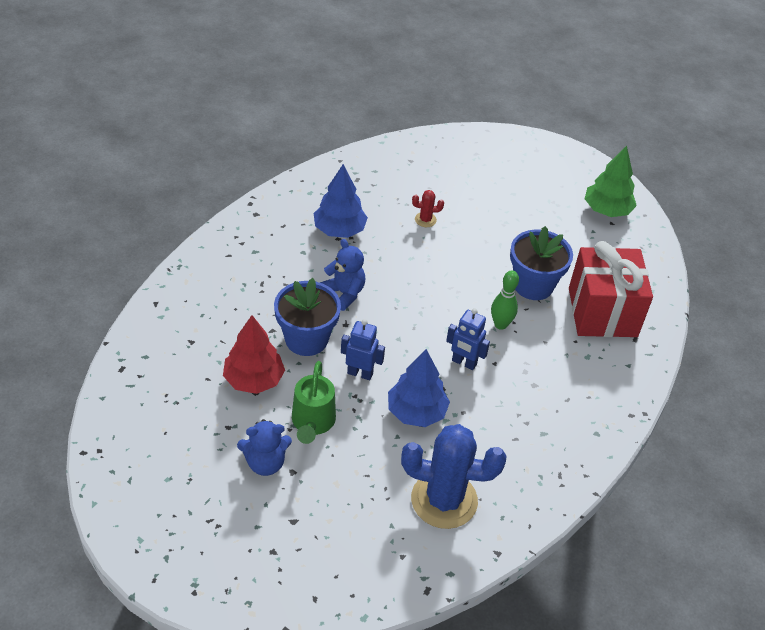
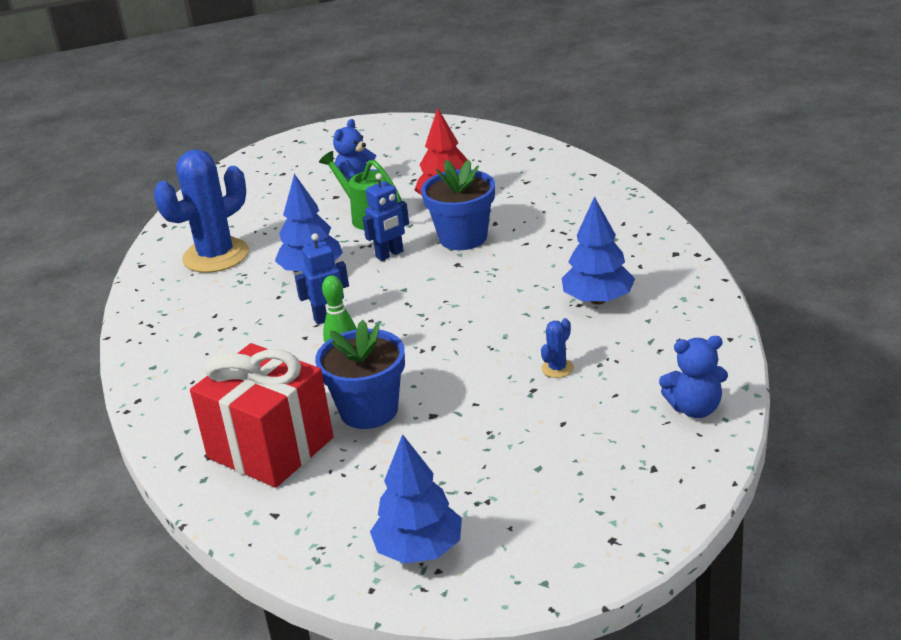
camera: 135 degrees right, 15 degrees down
(344, 293) = (498, 275): blue teddy bear -> blue teddy bear (695, 408)
(425, 220) = (557, 368): red cactus -> blue cactus
(607, 210) = (419, 550): green tree -> blue tree

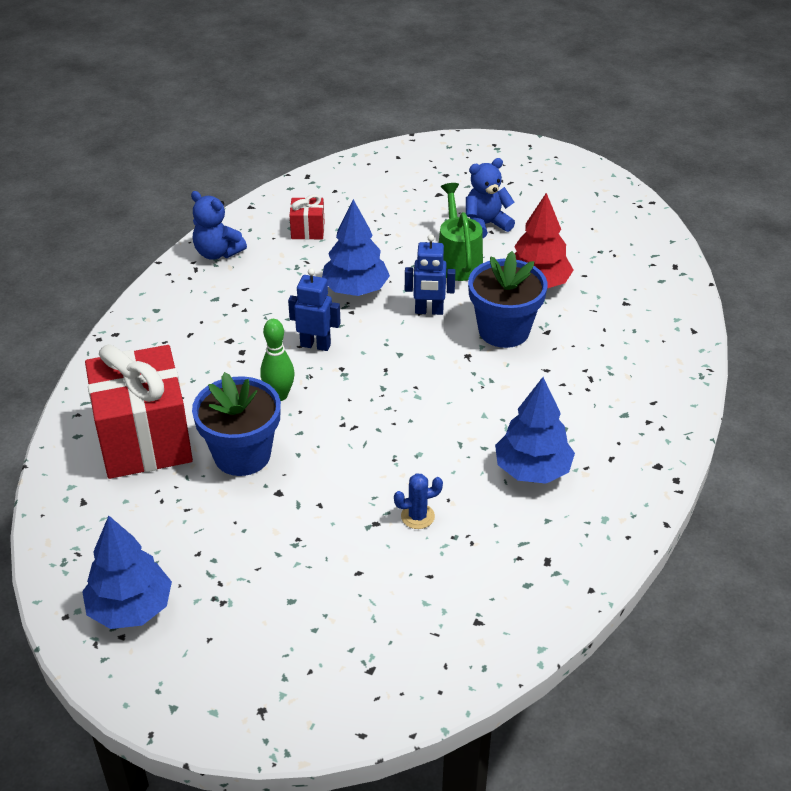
camera: 35 degrees right, 10 degrees up
(216, 256) = (308, 230): blue cactus -> red gift
(695, 408) = (473, 638): blue teddy bear -> blue teddy bear (217, 253)

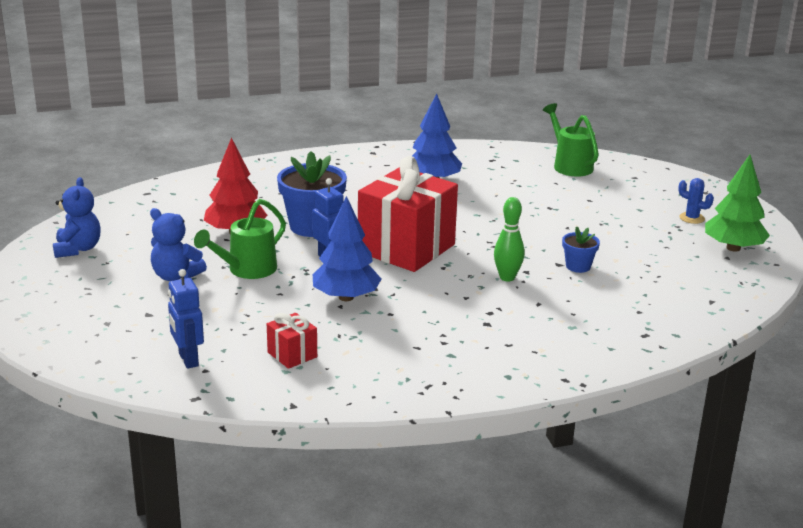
camera: 130 degrees left, 15 degrees down
(130, 608) = (733, 248): blue tree -> green tree
(144, 440) = (631, 306): red gift -> red gift (406, 248)
(217, 253) = (390, 385): blue teddy bear -> blue teddy bear (78, 249)
(242, 455) = (578, 266): blue flower pot -> blue flower pot, size x0.52
(315, 345) = (435, 286): blue robot -> blue robot (188, 360)
(417, 516) = (523, 198): blue cactus -> blue cactus (692, 218)
(464, 627) = (569, 165): none -> green watering can

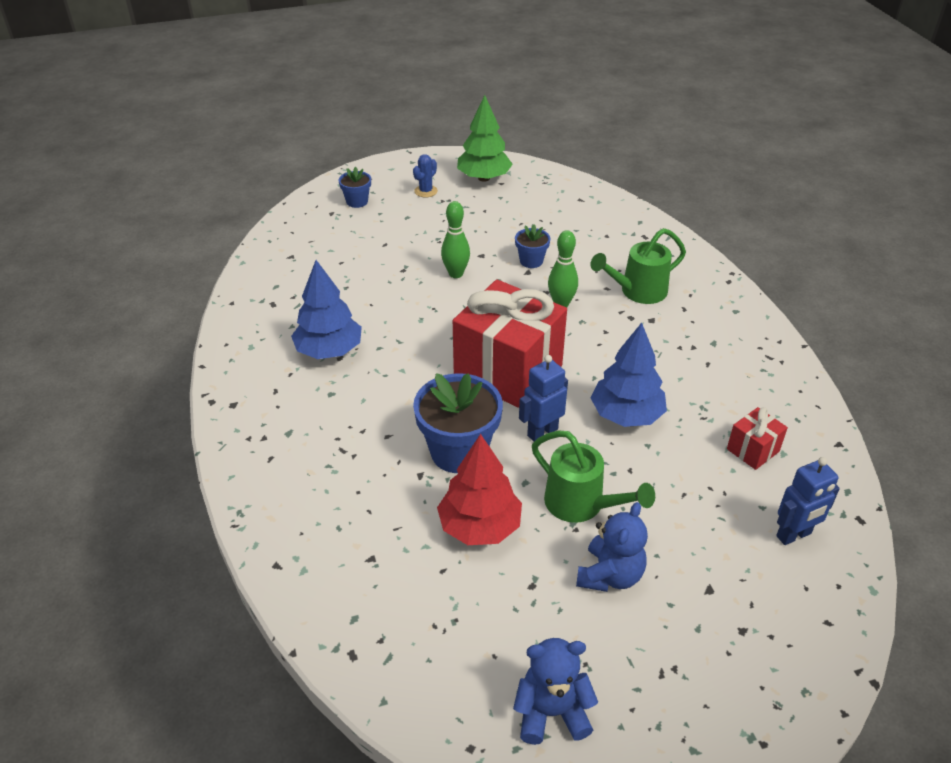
camera: 90 degrees left, 15 degrees up
(548, 230) = (456, 274): none -> green bowling pin
(569, 165) = (296, 250): green watering can -> green watering can (637, 291)
(658, 187) = (357, 201): none -> blue flower pot

